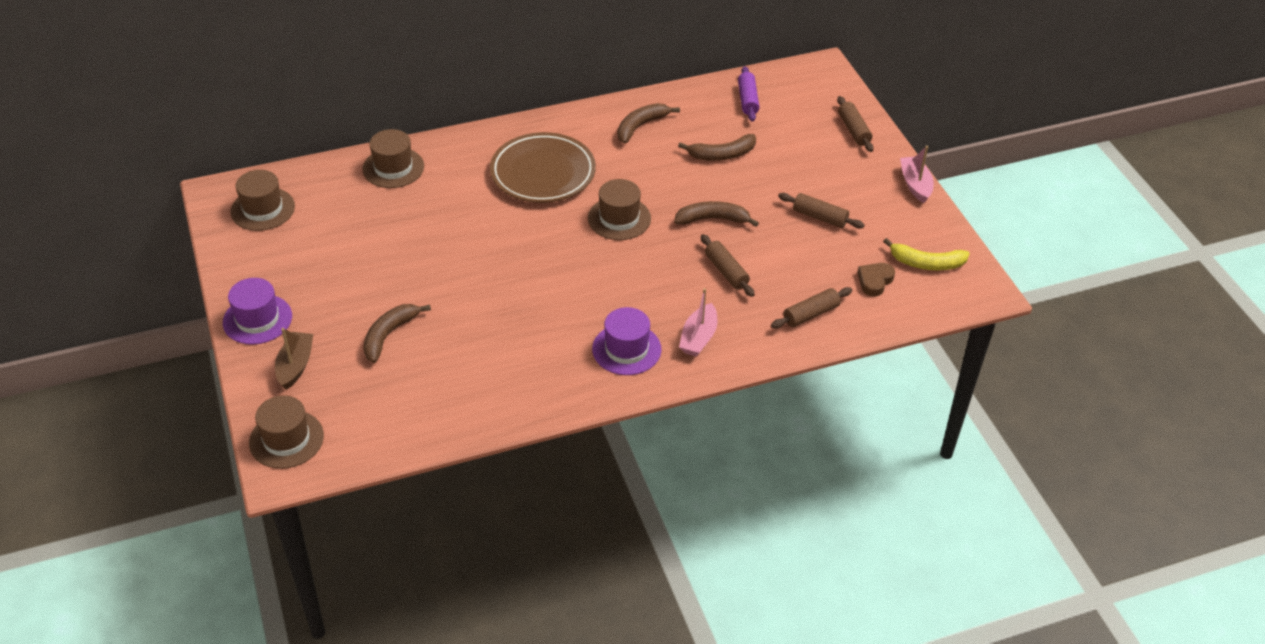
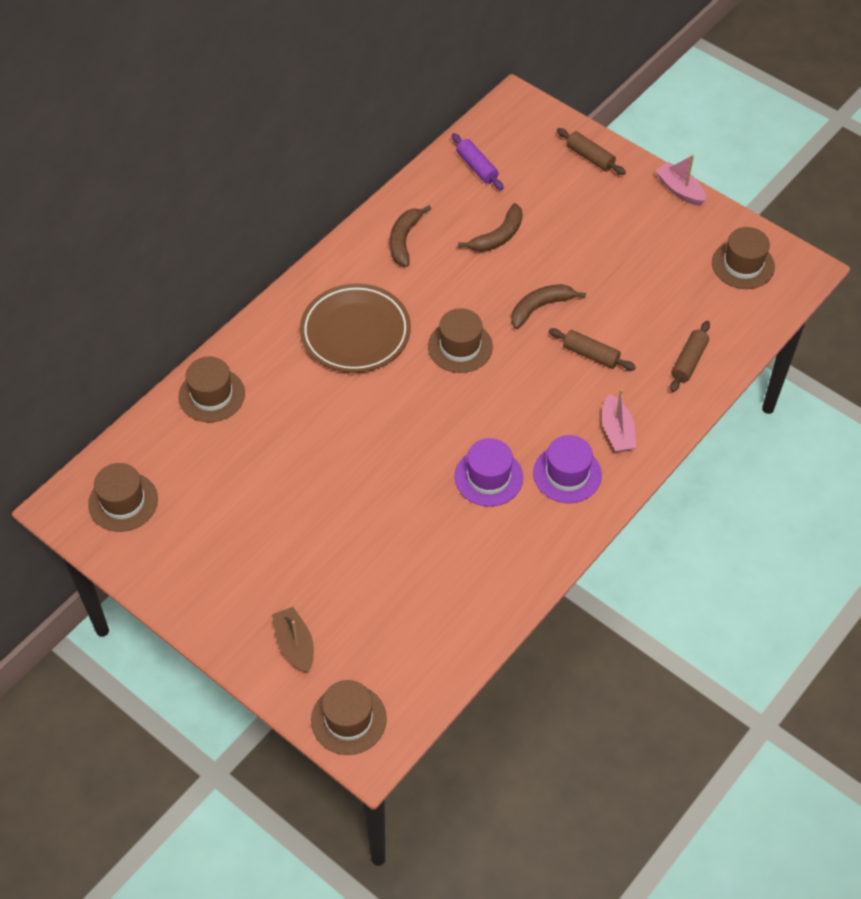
camera: 30 degrees left, 10 degrees up
(257, 319) = (219, 618): purple hat -> purple hat (488, 477)
(389, 335) = (353, 569): brown banana -> none
(819, 217) = (626, 261): brown rolling pin -> none
(874, 281) = (715, 303): brown heart -> none
(926, 263) = (743, 265): yellow banana -> brown hat

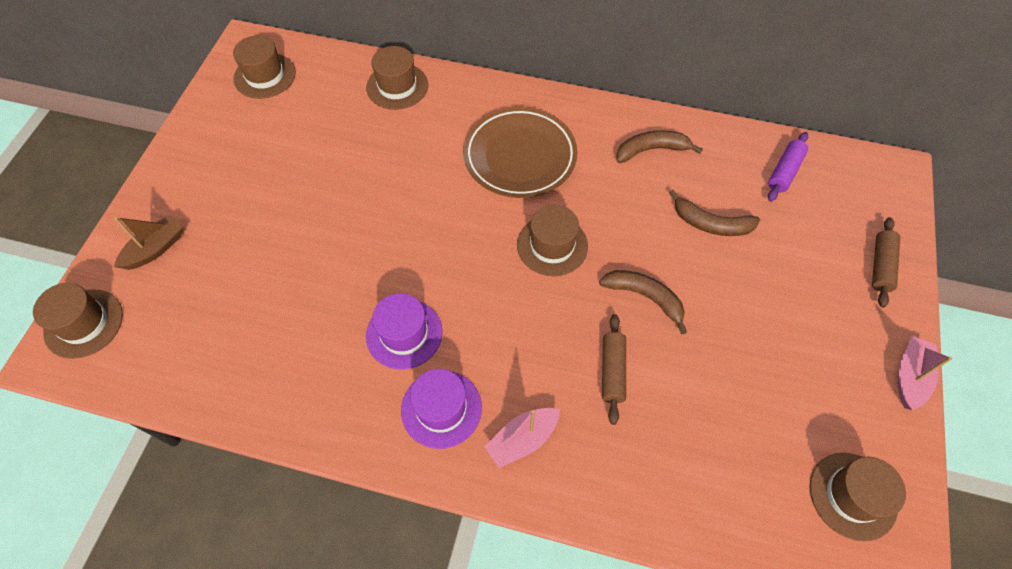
camera: 65 degrees right, 5 degrees up
(688, 361) = (665, 484): brown rolling pin -> none

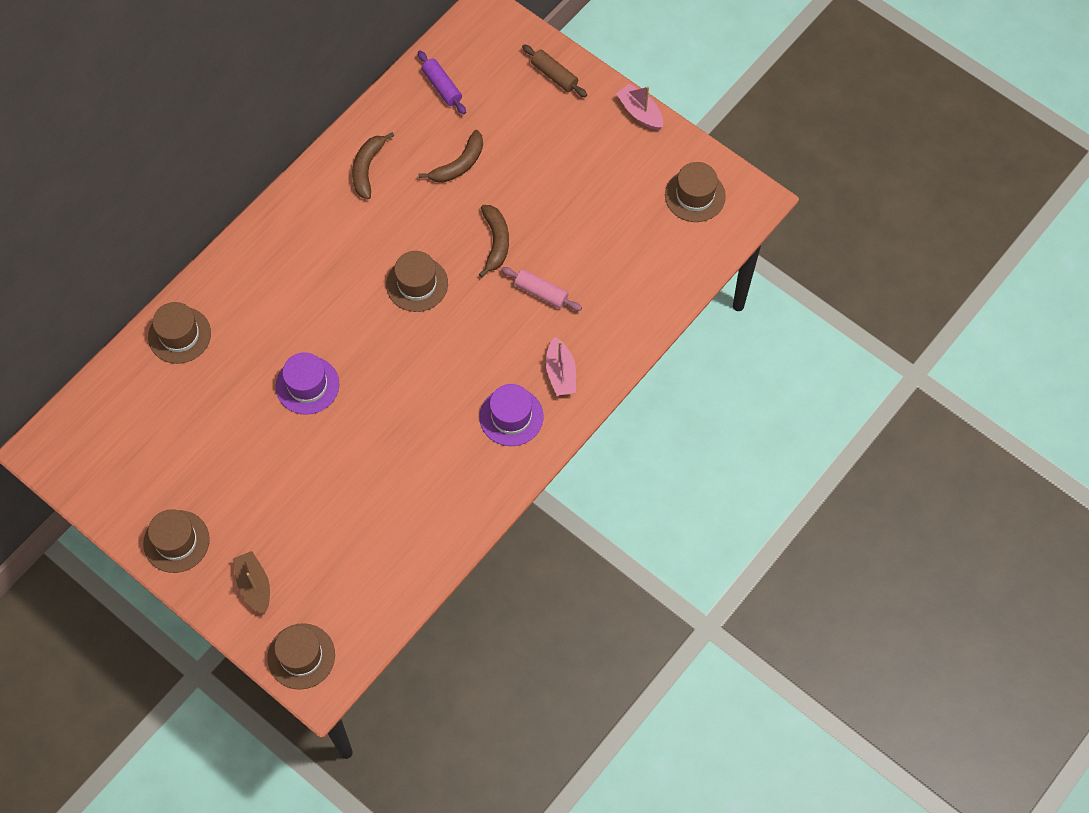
camera: 65 degrees left, 5 degrees up
(265, 76) = (97, 445): brown hat -> brown hat (176, 541)
(404, 334) = (438, 420): purple hat -> purple hat (307, 385)
(520, 156) = (317, 269): brown plate -> none
(612, 371) = (541, 293): brown rolling pin -> pink rolling pin
(645, 297) = (496, 242): brown banana -> brown banana turned 120 degrees clockwise

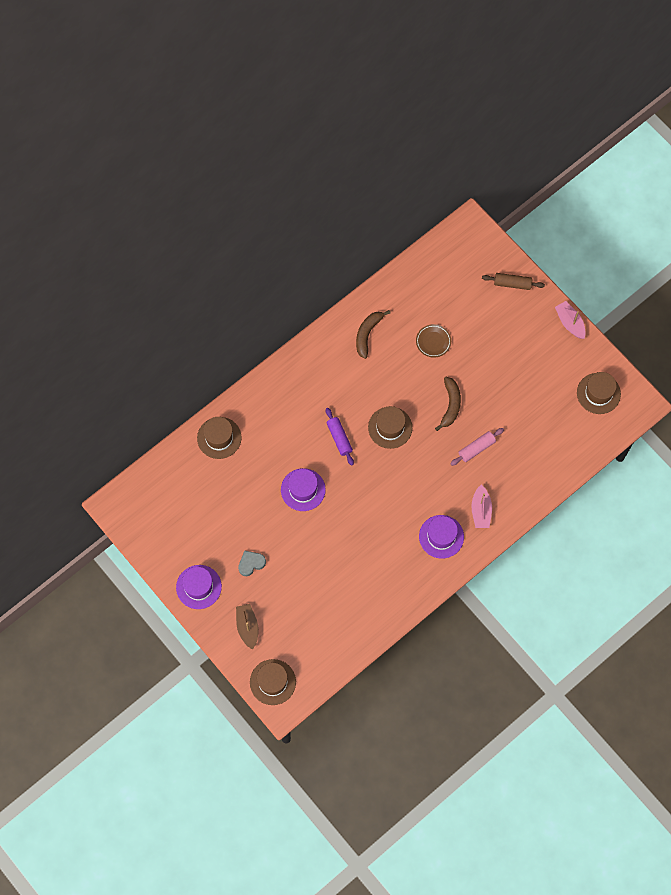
camera: 10 degrees right, 5 degrees up
(176, 541) = (198, 587): brown hat -> purple hat
(247, 497) = (251, 563): none -> grey heart
(442, 87) = (430, 279): purple rolling pin -> purple rolling pin (339, 438)
(459, 164) = (433, 341): brown banana -> brown plate
(541, 293) = (476, 448): pink rolling pin -> pink rolling pin turned 75 degrees counterclockwise
(554, 75) = (512, 284): brown rolling pin -> brown rolling pin turned 45 degrees counterclockwise

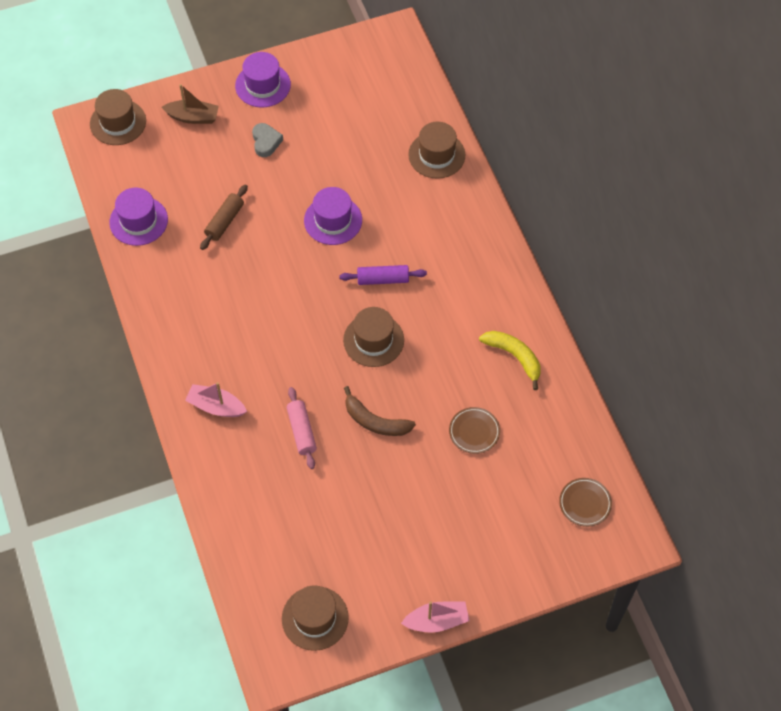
camera: 110 degrees right, 10 degrees down
(367, 334) = (514, 357): brown banana -> yellow banana
(441, 536) = (204, 349): purple hat -> purple hat (138, 221)
(456, 261) = (585, 503): none -> brown plate
(512, 284) = (525, 565): brown rolling pin -> brown rolling pin (224, 221)

